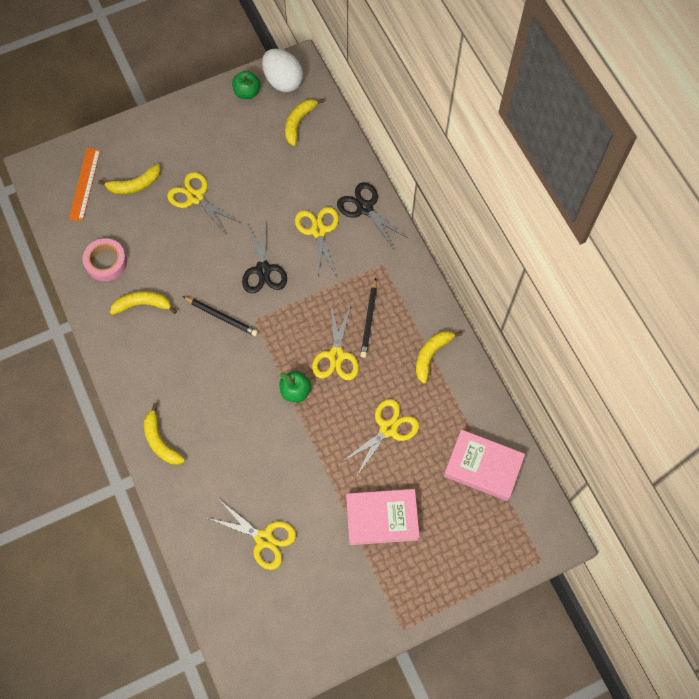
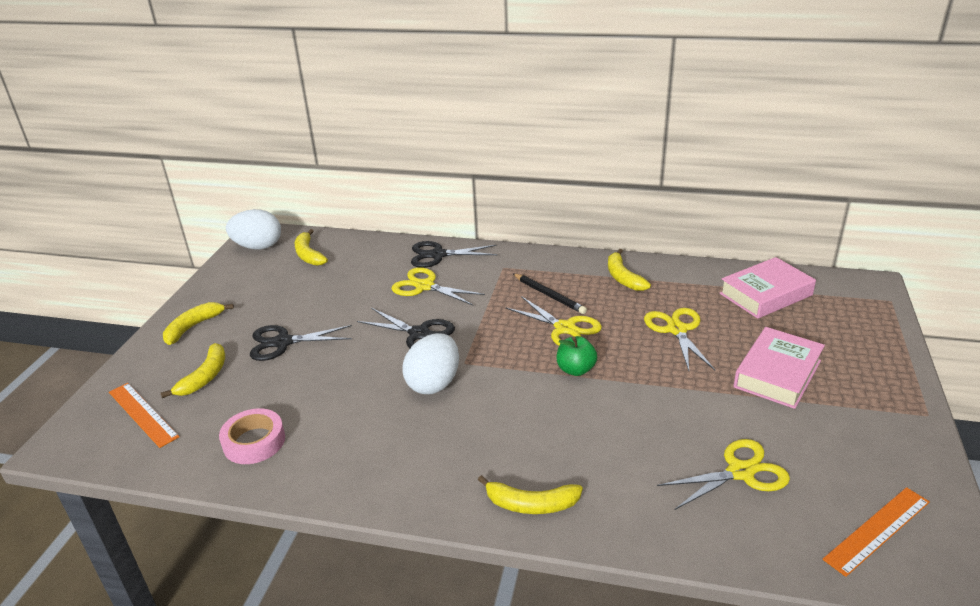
camera: 50 degrees left, 35 degrees down
(143, 304) = (343, 436): yellow banana -> yellow banana (193, 327)
(195, 197) = (283, 342): yellow scissors -> black scissors
(221, 317) = (434, 383): black pencil -> white egg
(247, 92) = (235, 268): green apple -> none
(265, 633) = (877, 530): none -> orange ruler

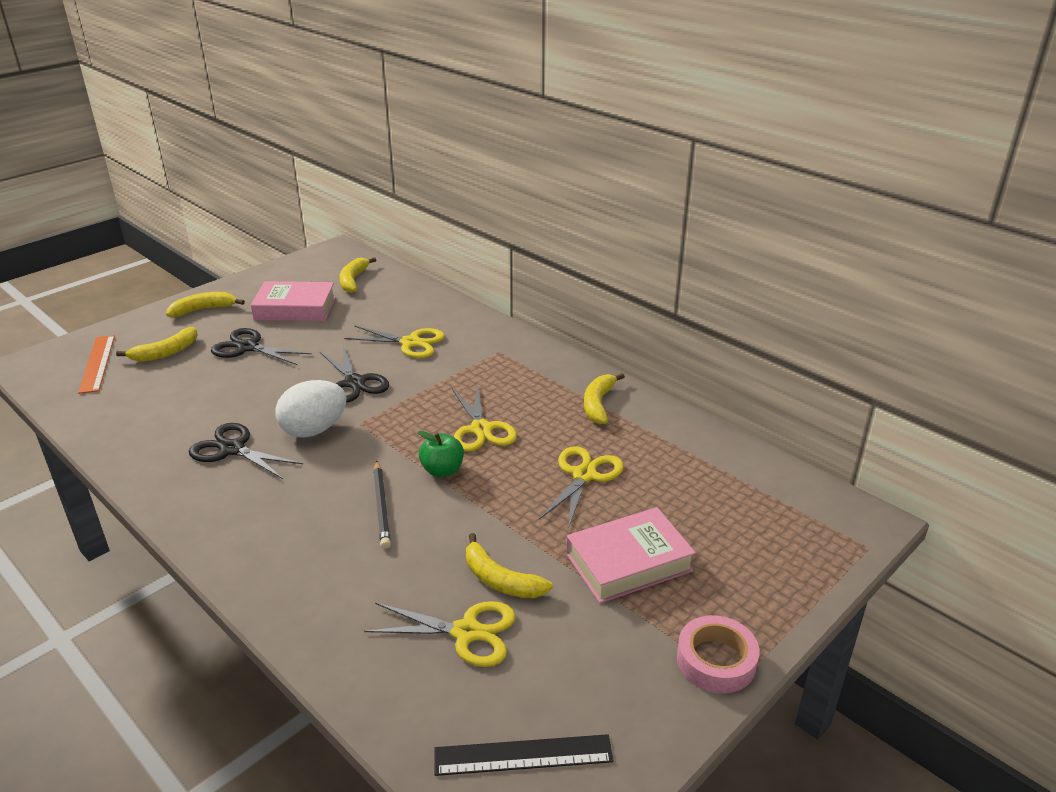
camera: 30 degrees right, 0 degrees up
(254, 442) = (138, 417): pink tape -> pink tape (716, 660)
(258, 247) = (324, 260): white egg -> none
(425, 286) = (410, 343): yellow scissors -> yellow scissors turned 135 degrees clockwise
(438, 255) = (456, 319): black scissors -> black scissors (232, 449)
(531, 504) = (262, 565): yellow banana -> yellow banana (500, 580)
(549, 295) = (506, 393): black pencil -> black pencil (381, 506)
(766, 294) = (726, 480): pink book -> pink book (295, 309)
(877, 530) = (523, 755): orange ruler -> black ruler

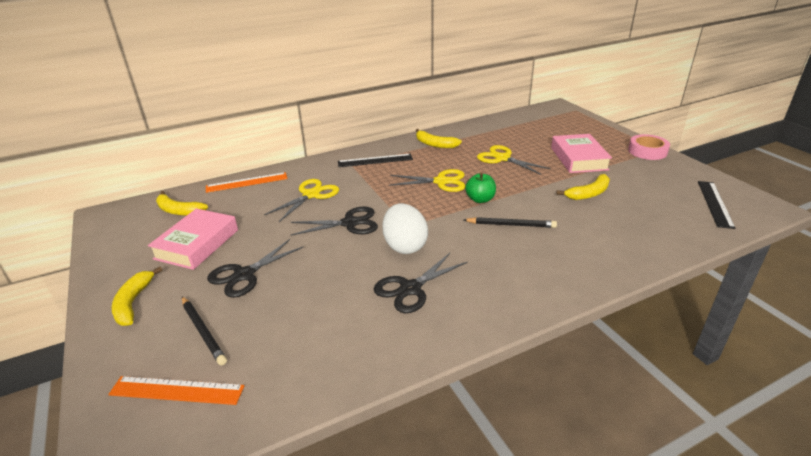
camera: 70 degrees left, 0 degrees up
(166, 352) = (203, 331): yellow banana -> black pencil
(424, 297) = (247, 182): none -> orange ruler
(466, 632) = (631, 208): yellow scissors -> none
(519, 365) = (375, 160): none -> black ruler

